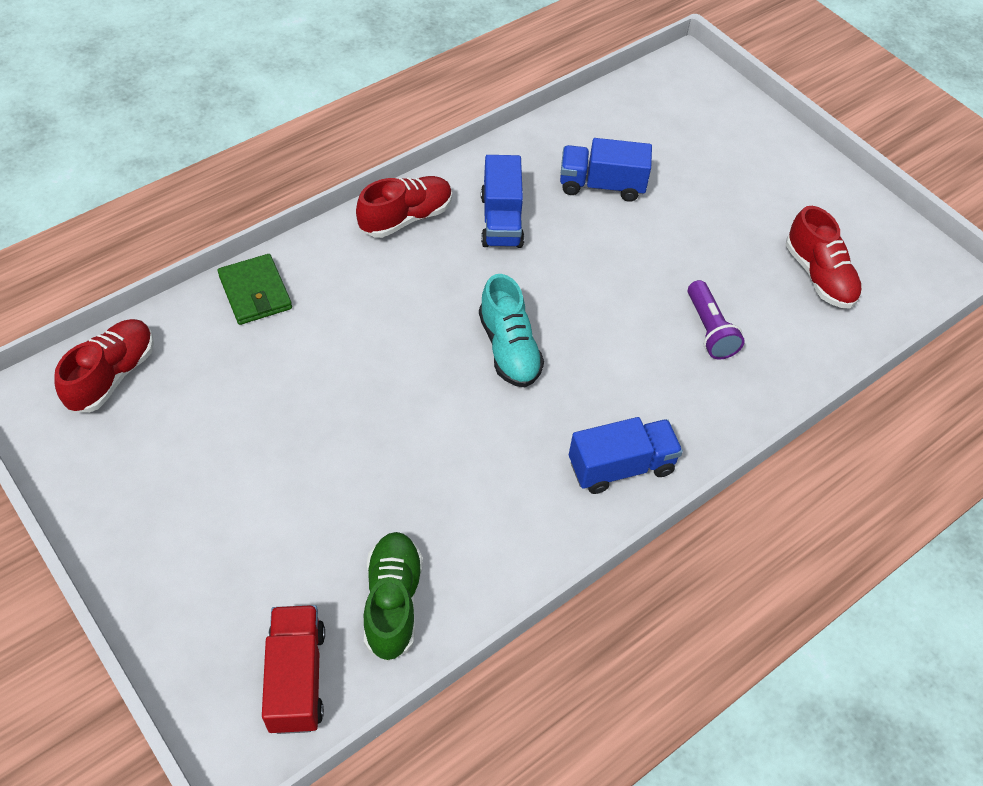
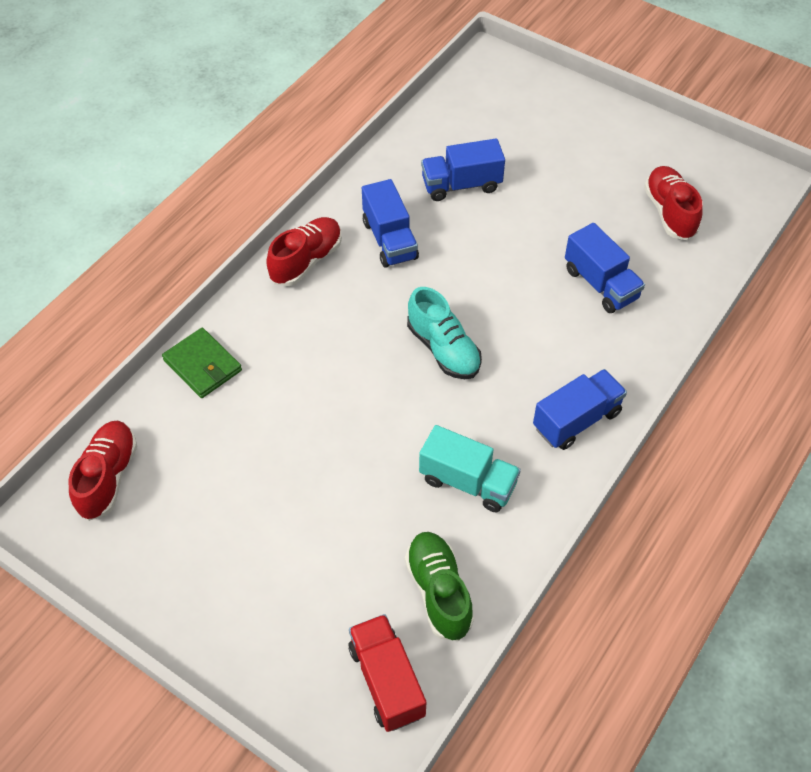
camera: 15 degrees left, 0 degrees up
(474, 495) = (468, 482): none -> turquoise truck
(709, 330) = (600, 284): purple flashlight -> blue truck
(819, 276) = (669, 212): red shoe -> red shoe turned 150 degrees counterclockwise

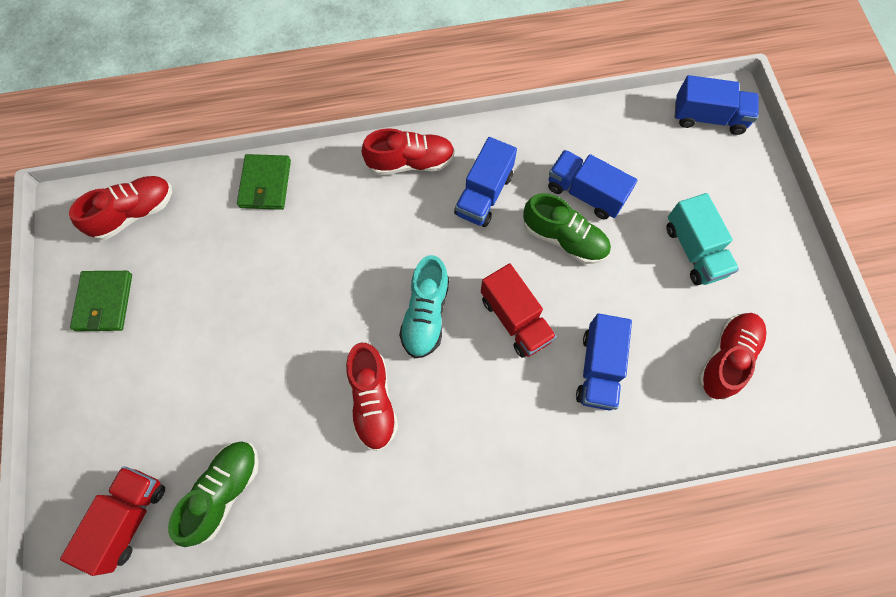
camera: 45 degrees right, 15 degrees up
(165, 560) = (104, 302): none -> green wallet
(468, 482) = (329, 431): turquoise truck -> turquoise truck (694, 250)
(474, 435) = (373, 401): none -> red shoe
(481, 224) = (564, 239): none -> green shoe
(510, 300) = (515, 319): none -> red truck
(576, 420) = (454, 460): blue truck -> blue truck (708, 117)

